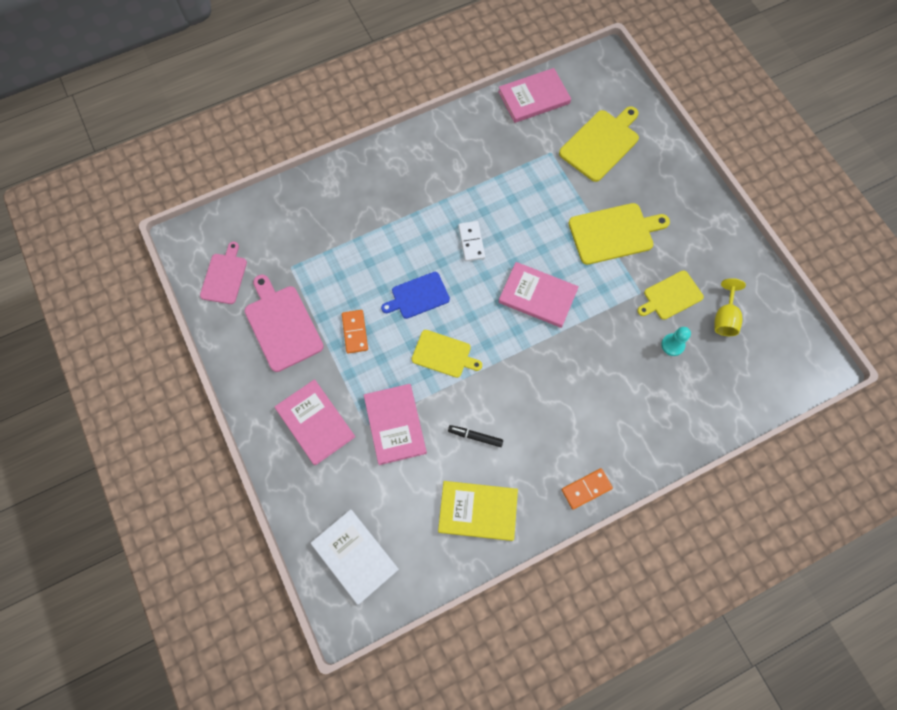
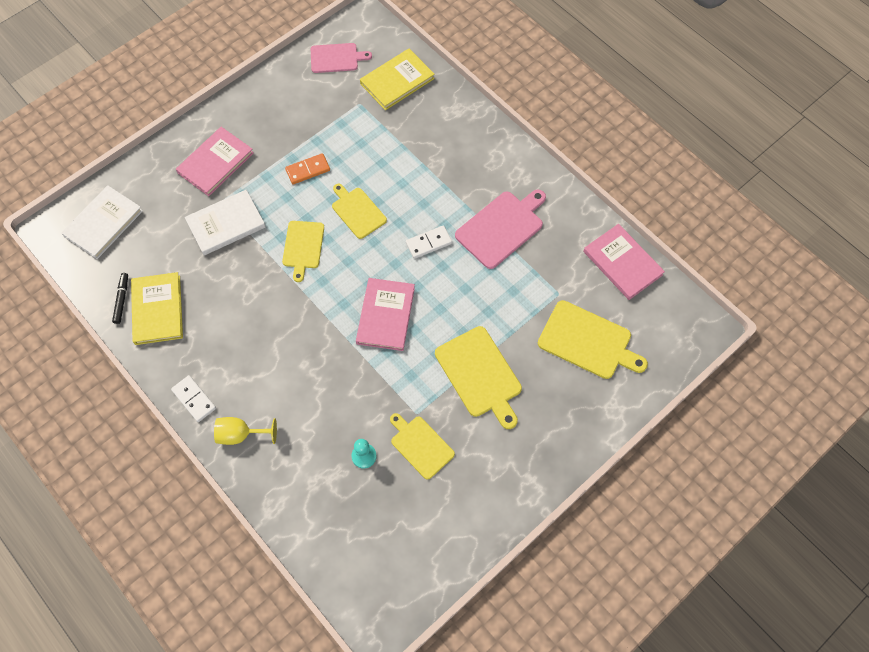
camera: 75 degrees right, 5 degrees down
(276, 226) = (397, 81): none -> yellow book
(282, 325) = (301, 113): pink cutting board -> pink cutting board (501, 227)
(395, 424) = (226, 224): pink book -> white book
(418, 296) = (357, 211): blue cutting board -> yellow cutting board
(475, 436) = (227, 292): black marker -> black marker (122, 300)
(586, 489) = (194, 399): orange domino -> white domino
(724, 318) = (410, 506): yellow goblet -> yellow goblet (241, 434)

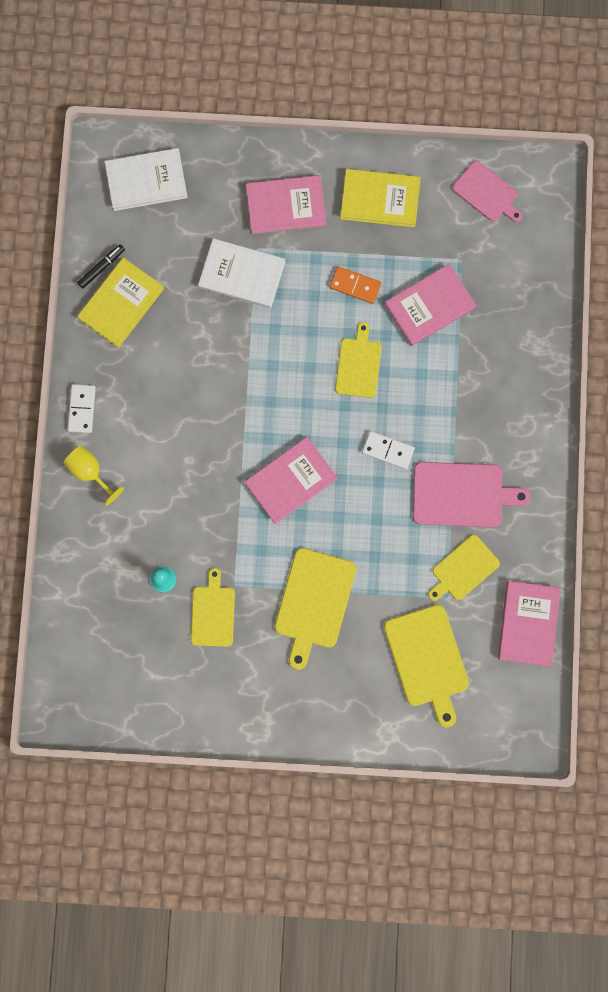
camera: 45 degrees right, 15 degrees up
(303, 247) = (283, 355): yellow cutting board -> yellow cutting board (463, 569)
(367, 143) = (429, 306): none -> pink book
(397, 81) = (517, 268): yellow book -> yellow book (380, 199)

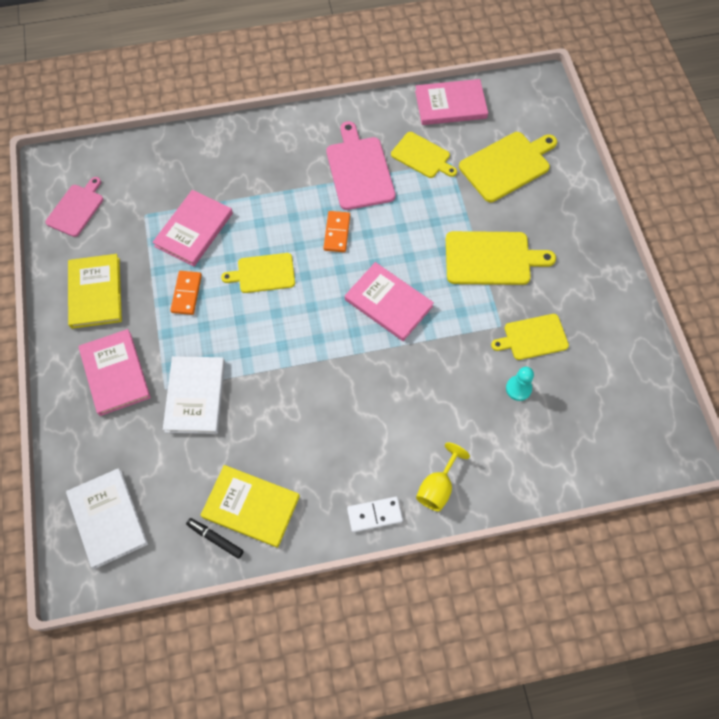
camera: 105 degrees left, 15 degrees down
(388, 450) = (337, 233): white domino -> orange domino
(429, 306) = (194, 230): pink book -> pink book turned 75 degrees clockwise

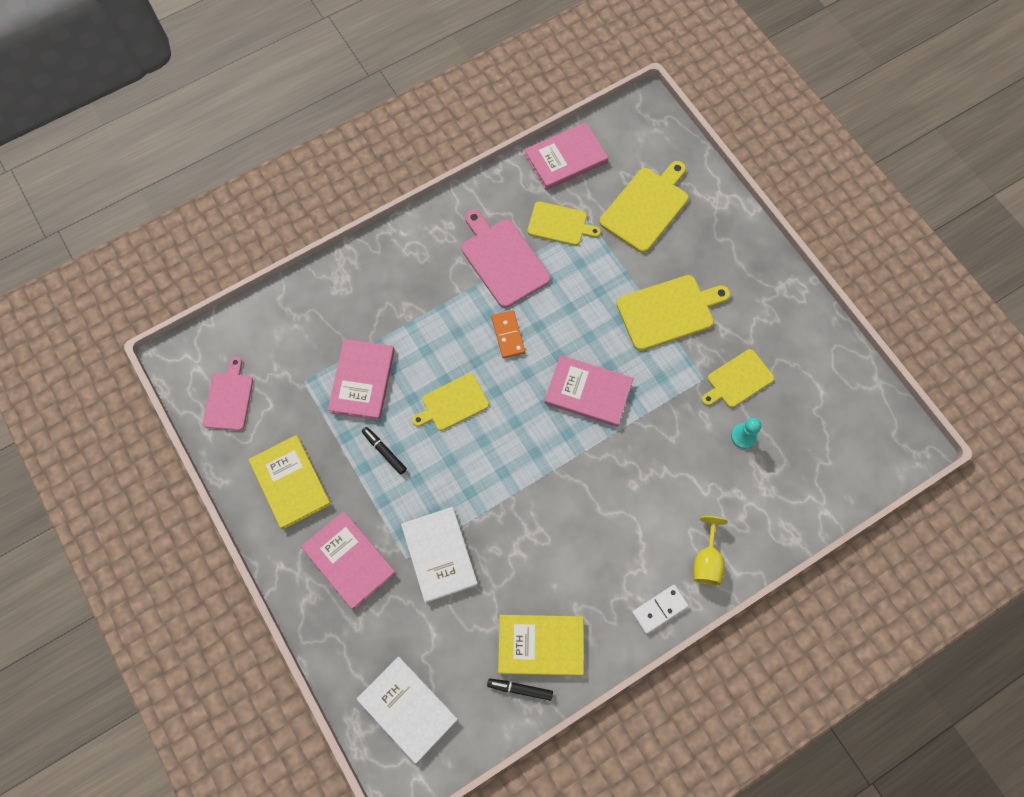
camera: 20 degrees left, 5 degrees up
(186, 294) = (384, 451): orange domino -> black marker

